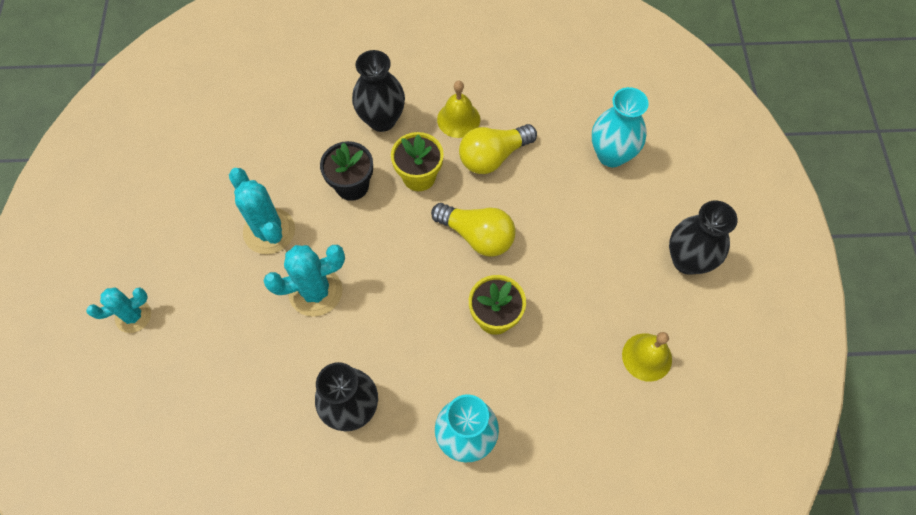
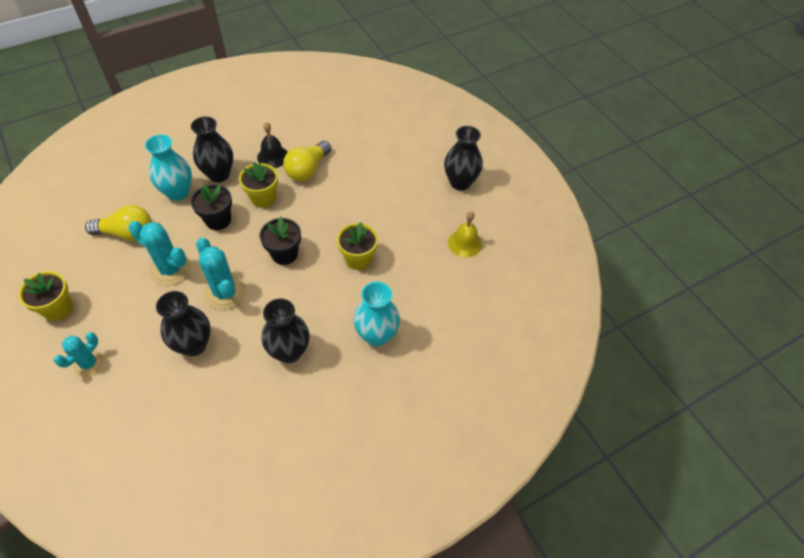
camera: 30 degrees left, 10 degrees down
(131, 229) = (58, 308): none -> yellow flower pot
(251, 346) = (194, 345): none -> black vase
(315, 291) = (225, 292): turquoise cactus -> turquoise cactus turned 75 degrees counterclockwise
(408, 269) = (284, 254): none -> black flower pot
(458, 119) = (273, 156): yellow bell -> black bell
(477, 236) = (321, 217): yellow light bulb -> yellow light bulb (127, 233)
(611, 155) = (383, 143): turquoise vase -> turquoise vase (178, 192)

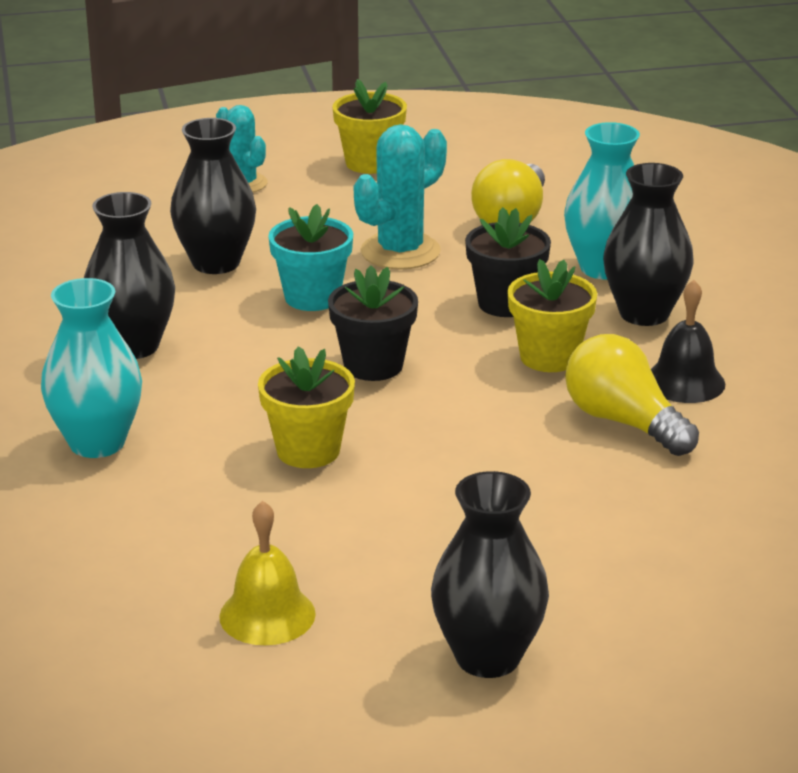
camera: 110 degrees right, 25 degrees down
(225, 292) = (312, 297): turquoise cactus -> turquoise flower pot

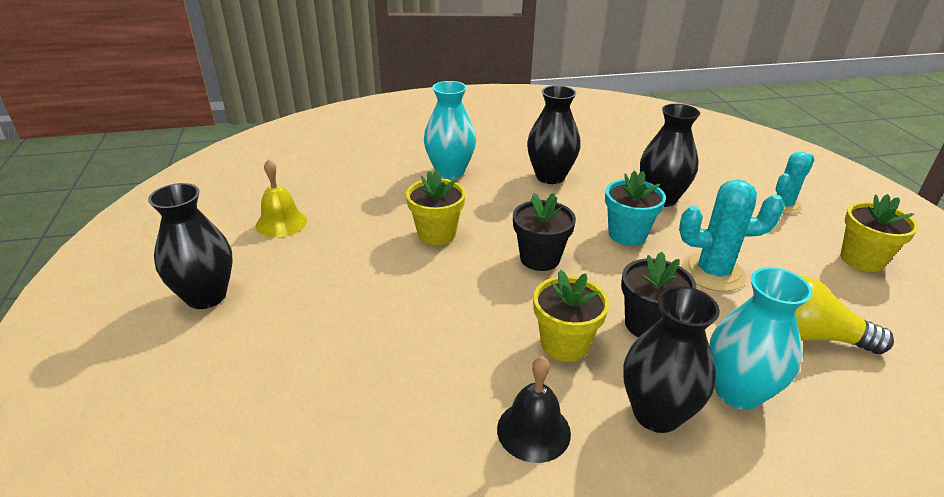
camera: 90 degrees right, 5 degrees up
(400, 252) = (713, 272): turquoise cactus -> turquoise cactus turned 45 degrees counterclockwise
(624, 422) = (465, 381): yellow light bulb -> none

